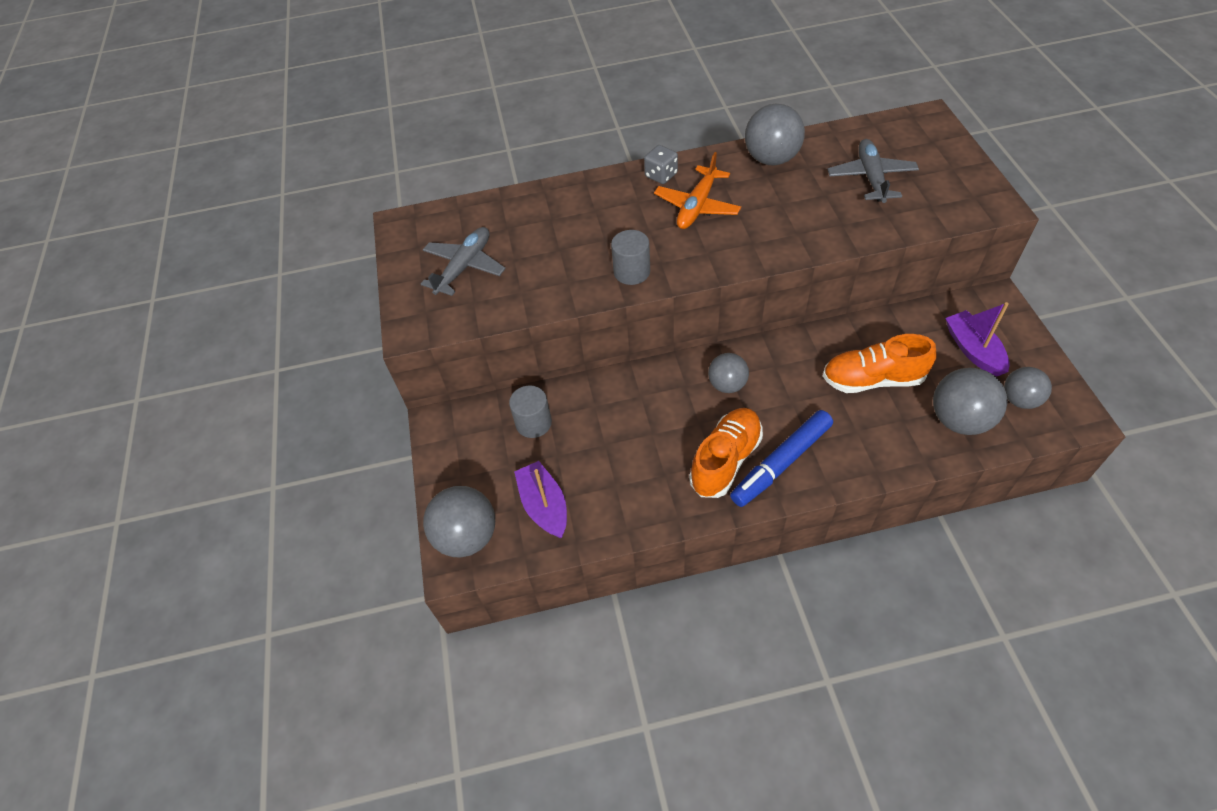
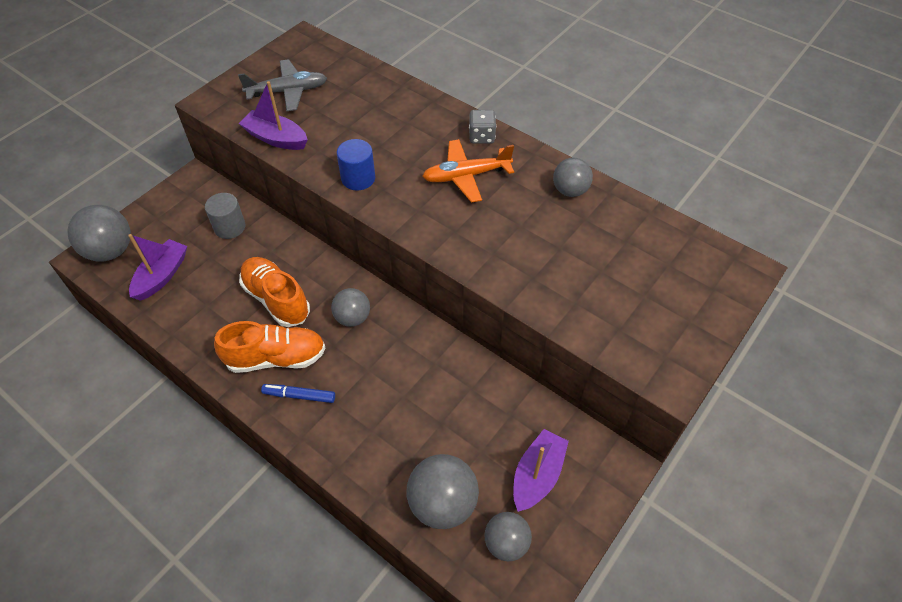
camera: 45 degrees right, 0 degrees up
(520, 303) = (276, 138): none -> purple boat
(632, 272) = (358, 178): grey cylinder -> blue cylinder
(771, 159) = (570, 191): grey ball -> grey ball, size x0.64
(782, 463) = (300, 396): blue marker -> blue marker, size x0.57
(871, 177) = (614, 268): grey plane -> none
(872, 379) = (438, 414): orange shoe -> orange shoe (276, 299)

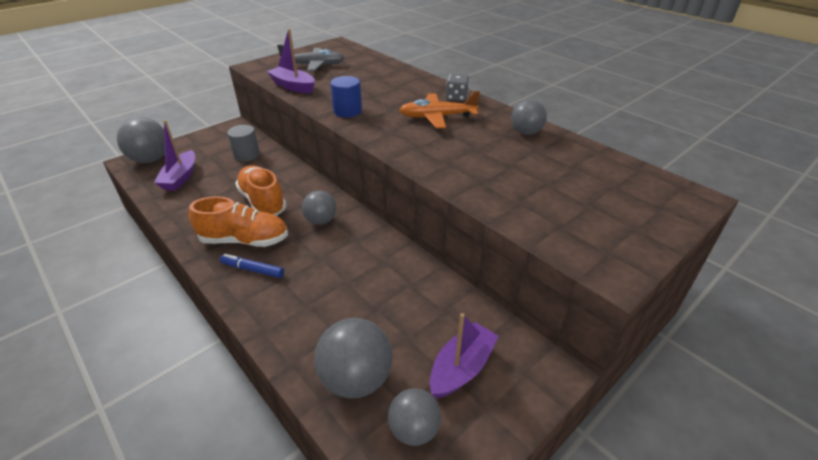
camera: 10 degrees right, 15 degrees down
(162, 276) = (180, 178): purple boat -> purple boat turned 150 degrees clockwise

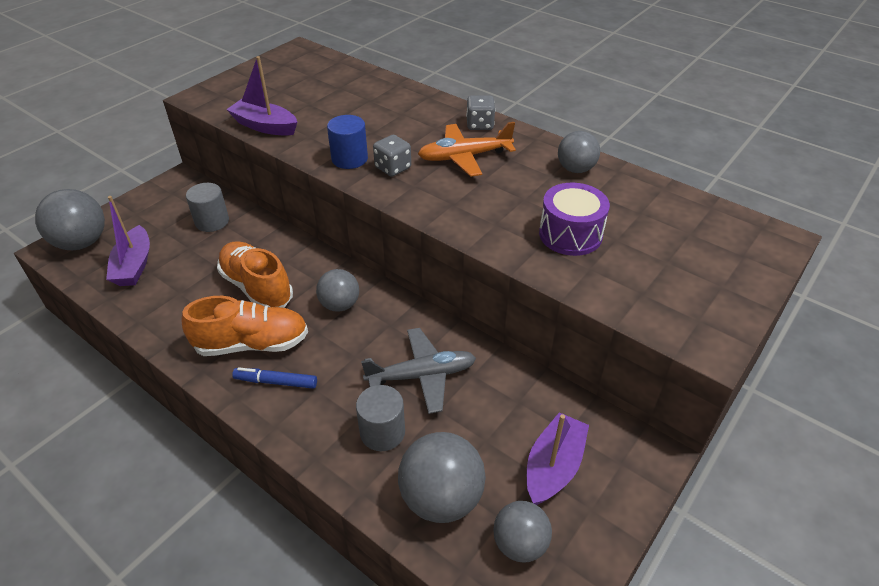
camera: 10 degrees left, 5 degrees up
(314, 65) = (280, 89): grey plane -> grey plane (422, 375)
(323, 319) = (382, 432): none -> grey cylinder
(378, 119) = (393, 168): none -> grey dice
(508, 177) = (570, 234): none -> purple drum

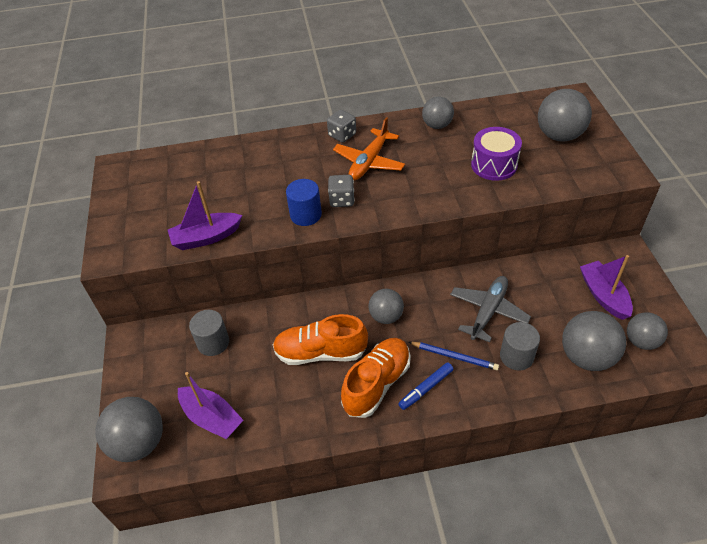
camera: 45 degrees left, 5 degrees up
(336, 381) = (454, 356): none -> blue pencil
(689, 259) = (559, 136): none -> grey ball

